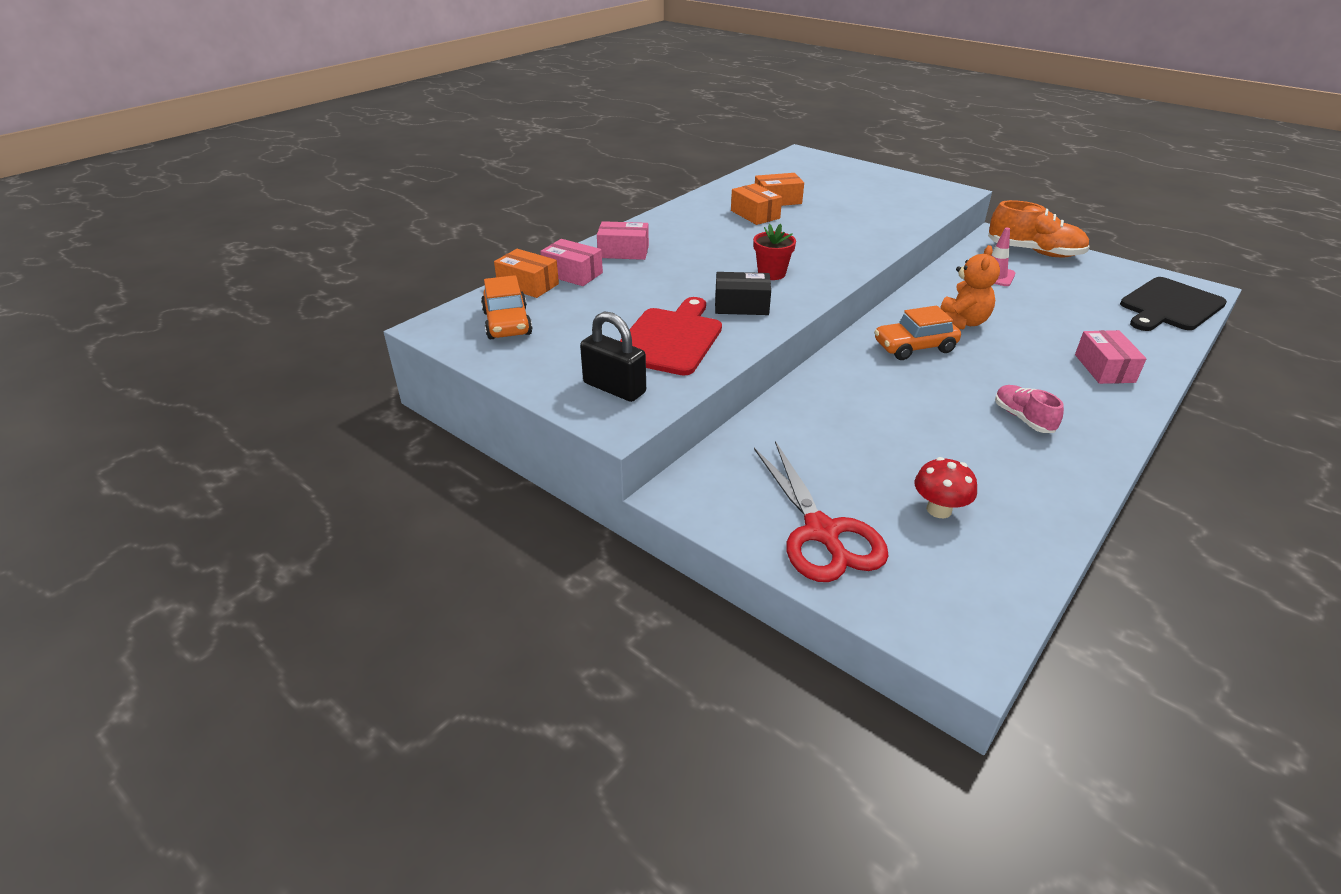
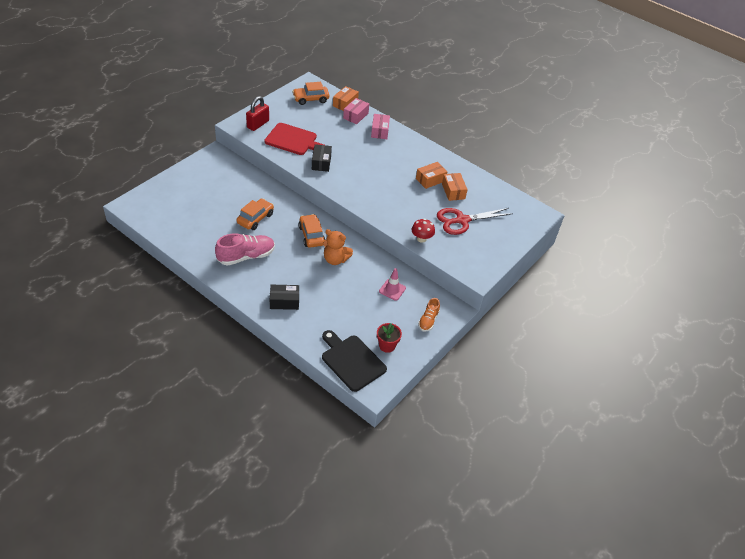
camera: 85 degrees right, 10 degrees up
(614, 388) = (258, 124): black padlock -> red padlock
(771, 273) = (354, 176): red flower pot -> red flower pot (387, 345)
(821, 532) = (188, 183): red scissors -> red scissors (462, 220)
(902, 414) = (255, 218): none -> orange car
(939, 509) = (192, 214): red mushroom -> red mushroom (421, 239)
(1023, 418) = (246, 256): pink shoe -> pink shoe, size x1.73
(1034, 252) = (428, 320): orange shoe -> orange shoe, size x0.58
(1104, 368) = (284, 301): pink box -> black box

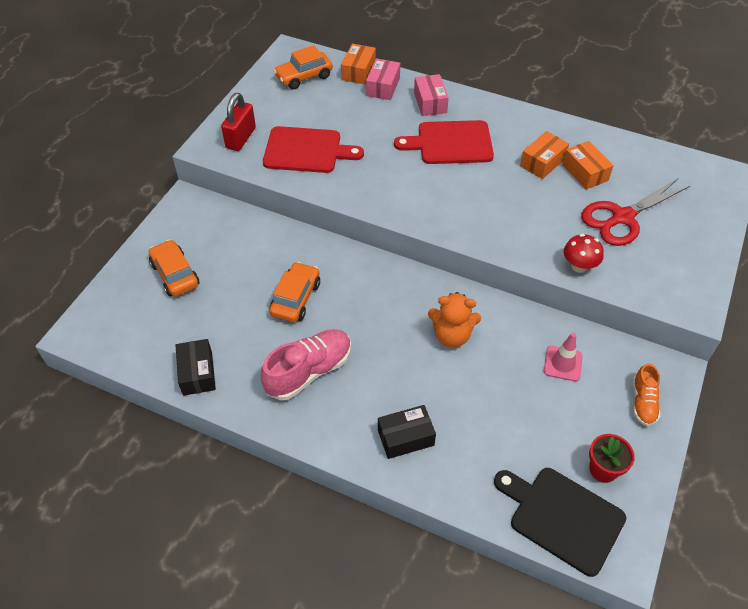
camera: 10 degrees left, 5 degrees up
(311, 235) = (396, 303): orange car -> orange car (175, 274)
(321, 163) = (366, 177): black box -> black box (197, 373)
(380, 156) = (450, 143): none -> red cutting board

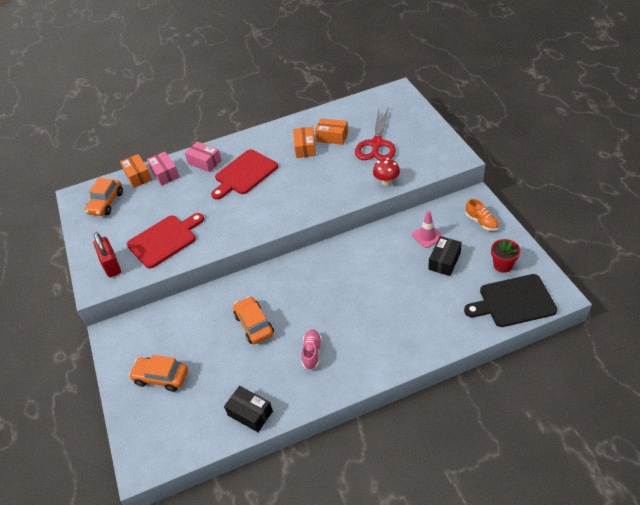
camera: 40 degrees left, 5 degrees down
(309, 371) = (312, 353): pink shoe -> pink shoe, size x0.58
(405, 437) = (402, 336): black box -> black box (444, 261)
(452, 335) = (360, 269): orange teddy bear -> none

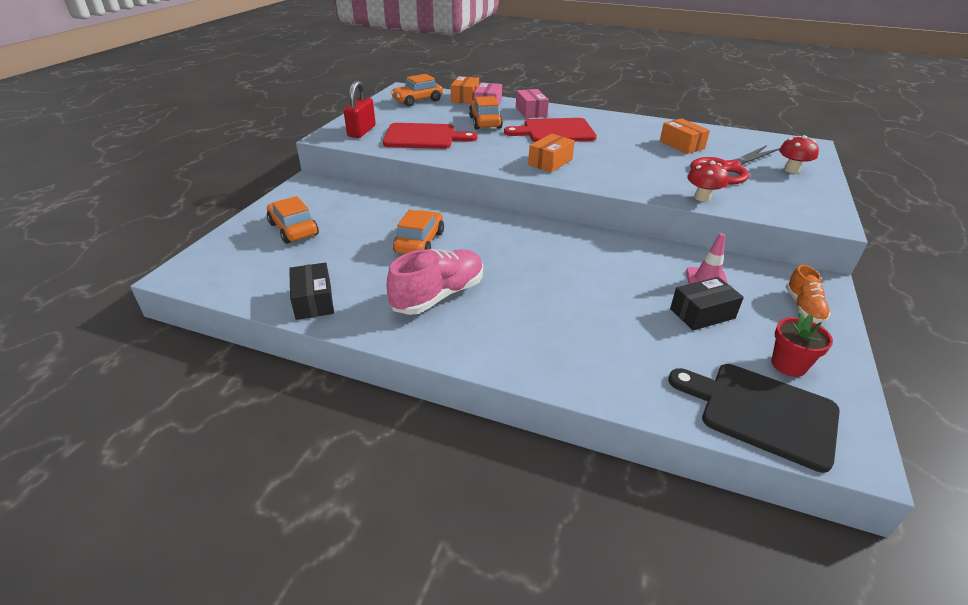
camera: 35 degrees right, 10 degrees down
(187, 195) = (485, 122): none -> orange car
(305, 148) = (641, 140): orange box -> orange box (550, 162)
(312, 353) = (438, 295): pink shoe -> pink shoe, size x1.73
(408, 123) = (791, 170): none -> red mushroom

